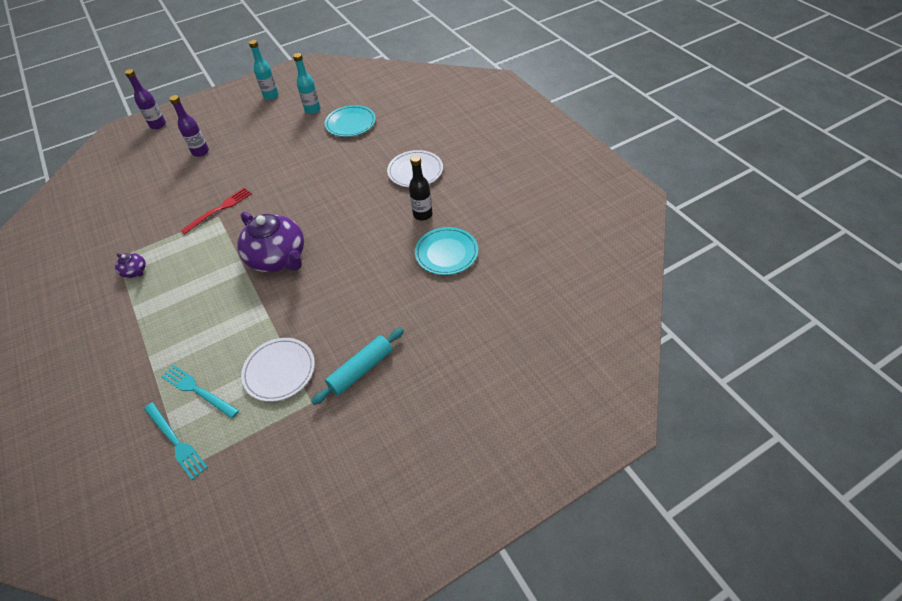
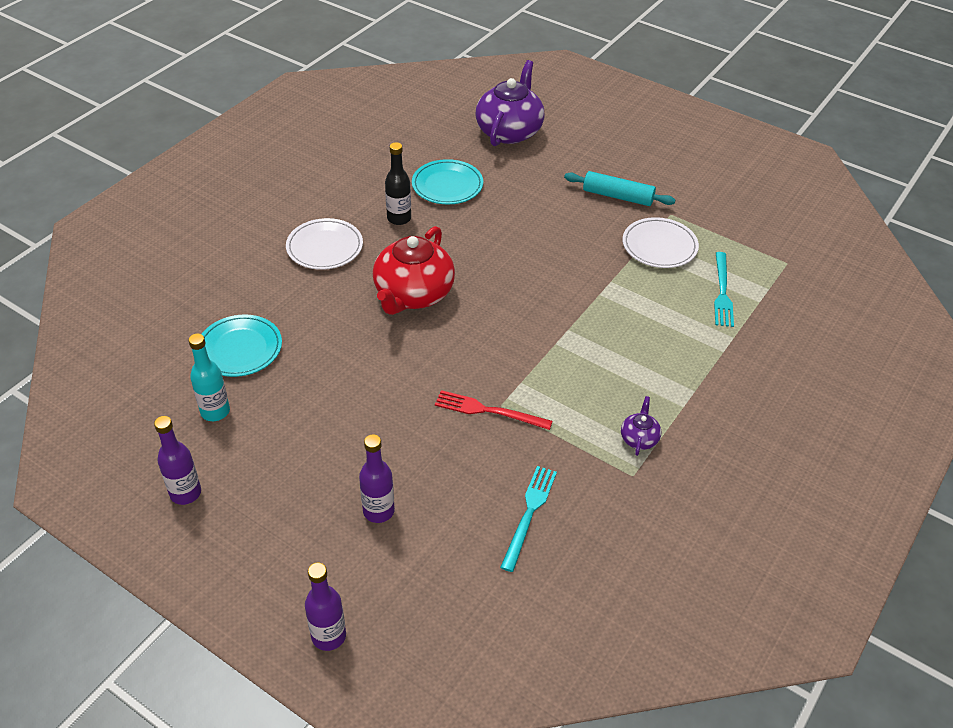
camera: 120 degrees left, 5 degrees down
(176, 441) = (774, 280): turquoise fork -> turquoise fork (529, 514)
(271, 96) = (185, 493): turquoise bottle -> purple bottle
(278, 258) = (532, 310): purple teapot -> purple teapot (509, 131)
(339, 202) = (413, 294): none -> red teapot

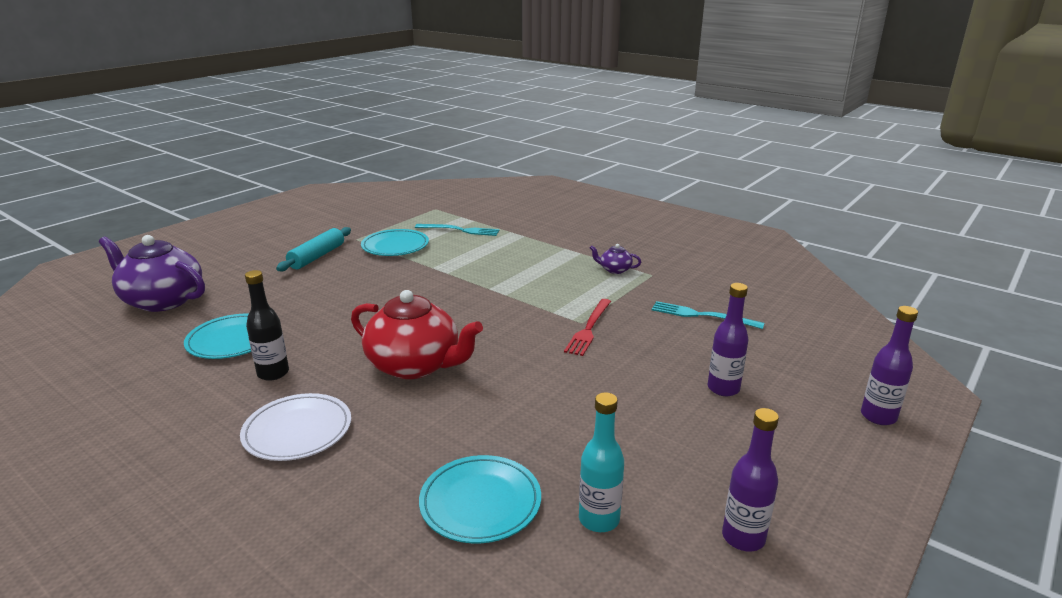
camera: 85 degrees left, 20 degrees down
(659, 246) = (395, 246): white plate -> turquoise plate

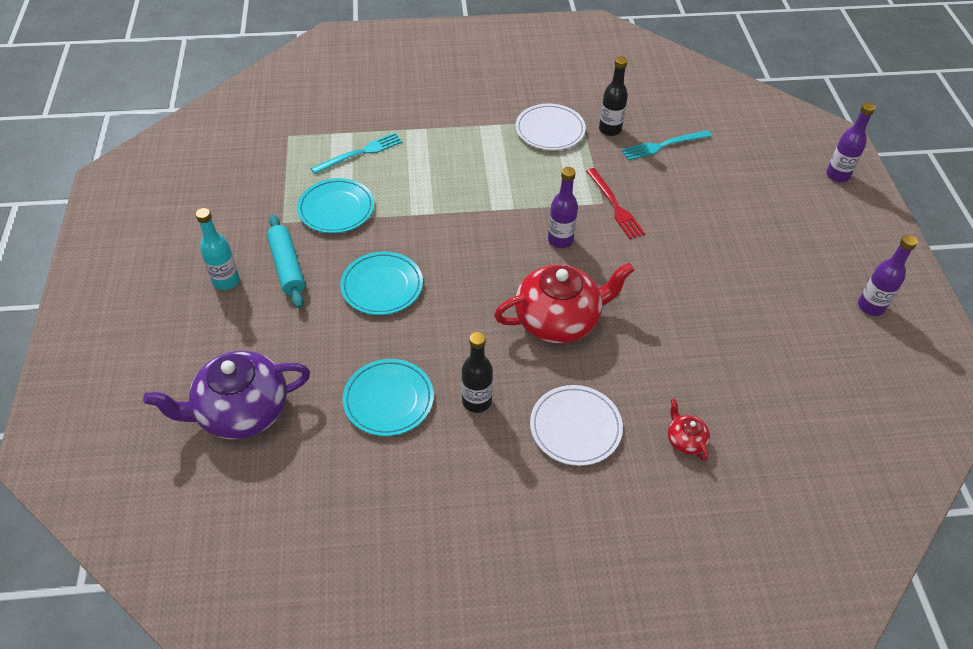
camera: 45 degrees left, 25 degrees up
(354, 501) = (685, 440): none -> red teapot
(480, 502) = (744, 385): turquoise plate -> turquoise plate (382, 286)
(599, 519) = (806, 348): turquoise bottle -> turquoise bottle (226, 281)
(615, 270) = (550, 130): purple teapot -> white plate
(667, 288) = (610, 129): none -> black bottle
(723, 388) = (749, 207): purple bottle -> purple bottle (560, 240)

